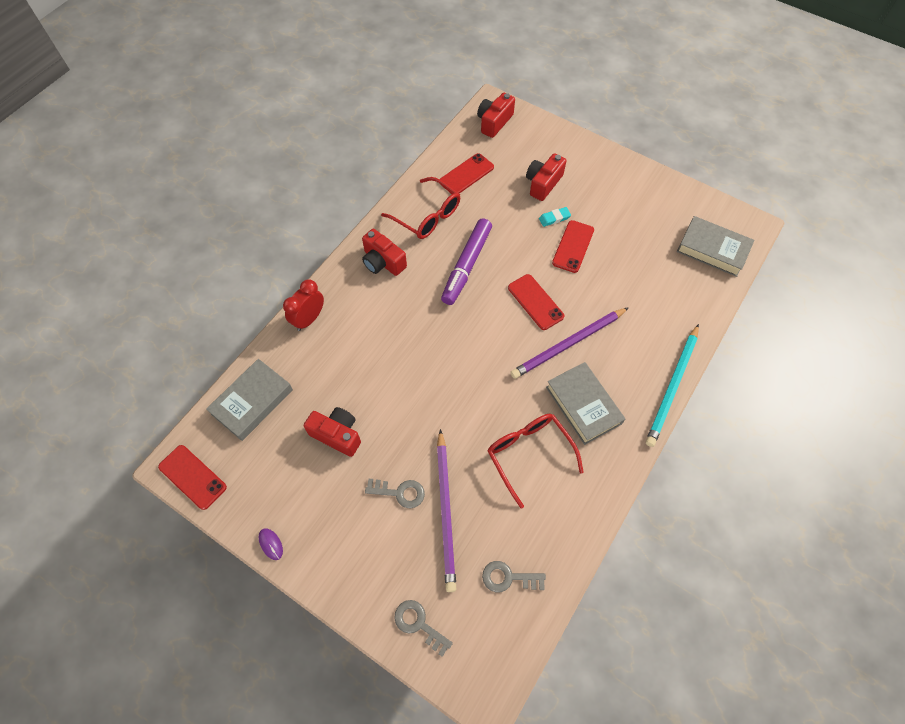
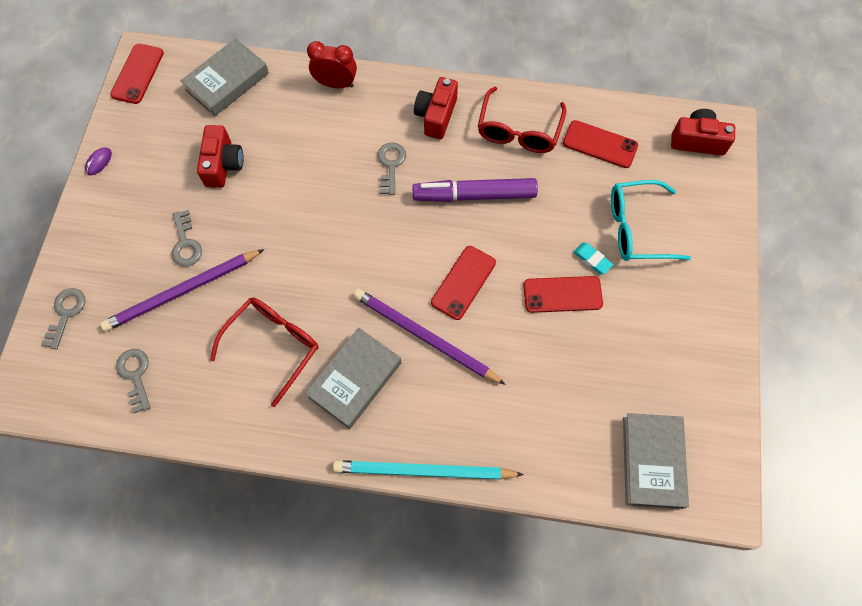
camera: 65 degrees right, 5 degrees up
(252, 402) = (227, 82): grey book -> grey book turned 60 degrees counterclockwise
(409, 309) = (391, 165): none -> grey key
(543, 183) = (636, 228): red camera -> turquoise glasses

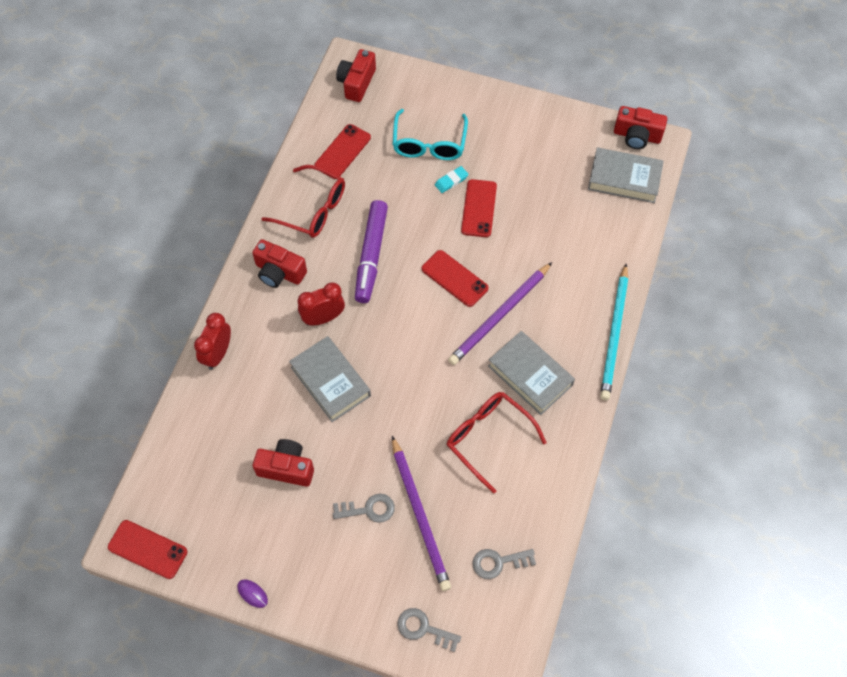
camera: 80 degrees left, 5 degrees down
(227, 82) = (185, 457): grey book -> grey book (330, 381)
(391, 165) = (323, 318): grey key -> red clock
(725, 472) = (637, 136): none -> red camera

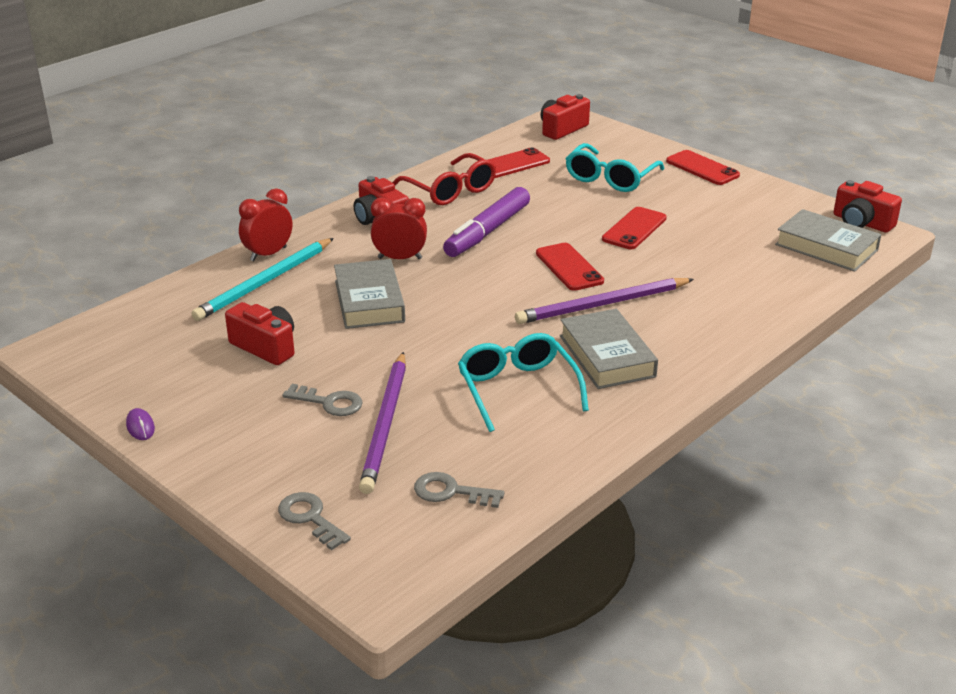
camera: 25 degrees right, 30 degrees down
(147, 549) = (65, 361): red phone -> red phone (702, 168)
(451, 181) = (616, 205): turquoise eraser -> none
(488, 438) = (517, 389): red glasses -> turquoise glasses
(614, 334) = (738, 353): turquoise pencil -> turquoise pencil (264, 282)

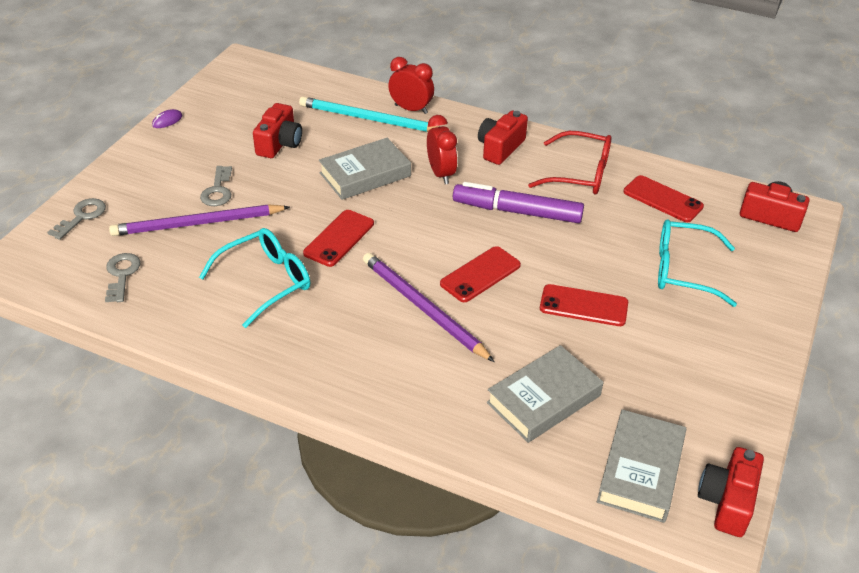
camera: 70 degrees right, 10 degrees up
(450, 190) = (580, 174): red glasses -> red glasses turned 105 degrees counterclockwise
(607, 356) = (336, 326): grey book -> grey book (543, 399)
(702, 168) = (763, 338): red phone -> red phone (339, 238)

